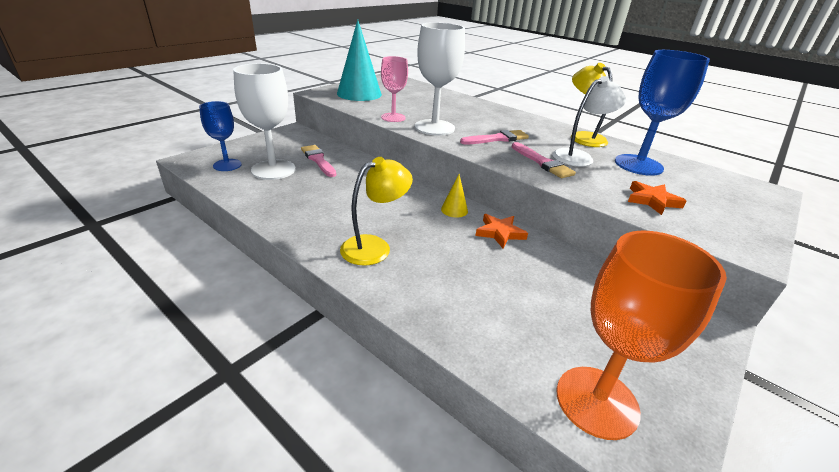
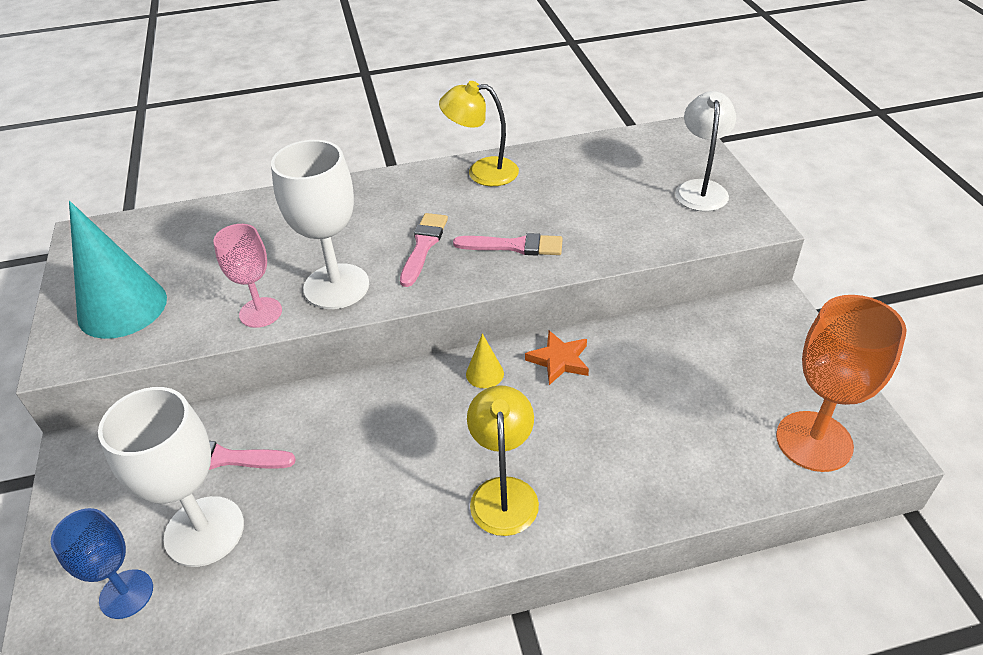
camera: 50 degrees left, 10 degrees up
(578, 156) = (524, 208): white lamp -> white lamp (700, 189)
(638, 165) = (577, 177): blue goblet -> none
(652, 200) = (647, 220): orange star -> none

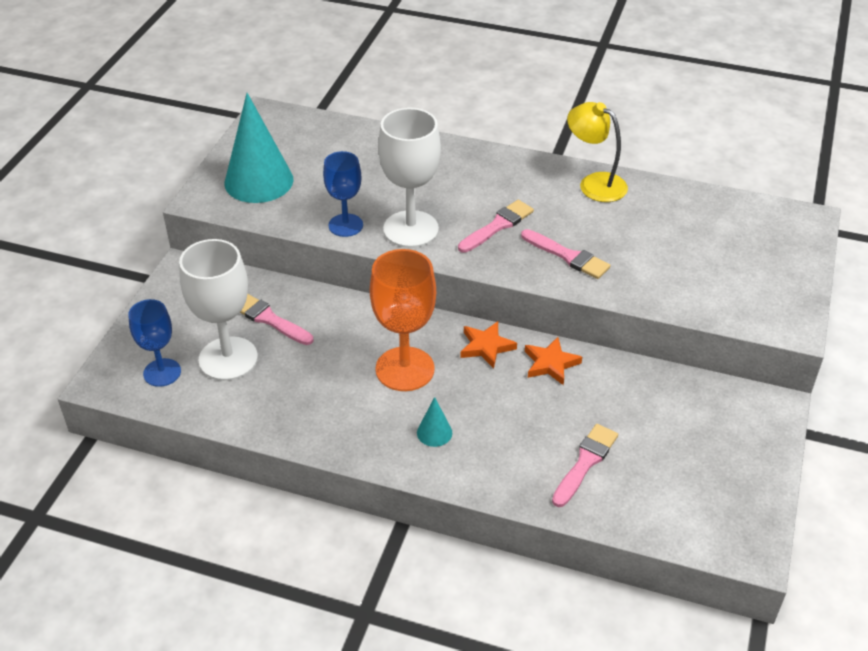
camera: 30 degrees right, 0 degrees up
(260, 312) = (345, 225): pink goblet -> blue goblet
(484, 373) = (486, 346): yellow cone -> orange star
(504, 492) = (434, 432): yellow lamp -> turquoise cone
(672, 443) = (585, 462): none -> pink brush
(700, 189) = (771, 276): white lamp -> none
(814, 441) = (699, 517): orange goblet -> orange goblet (405, 369)

